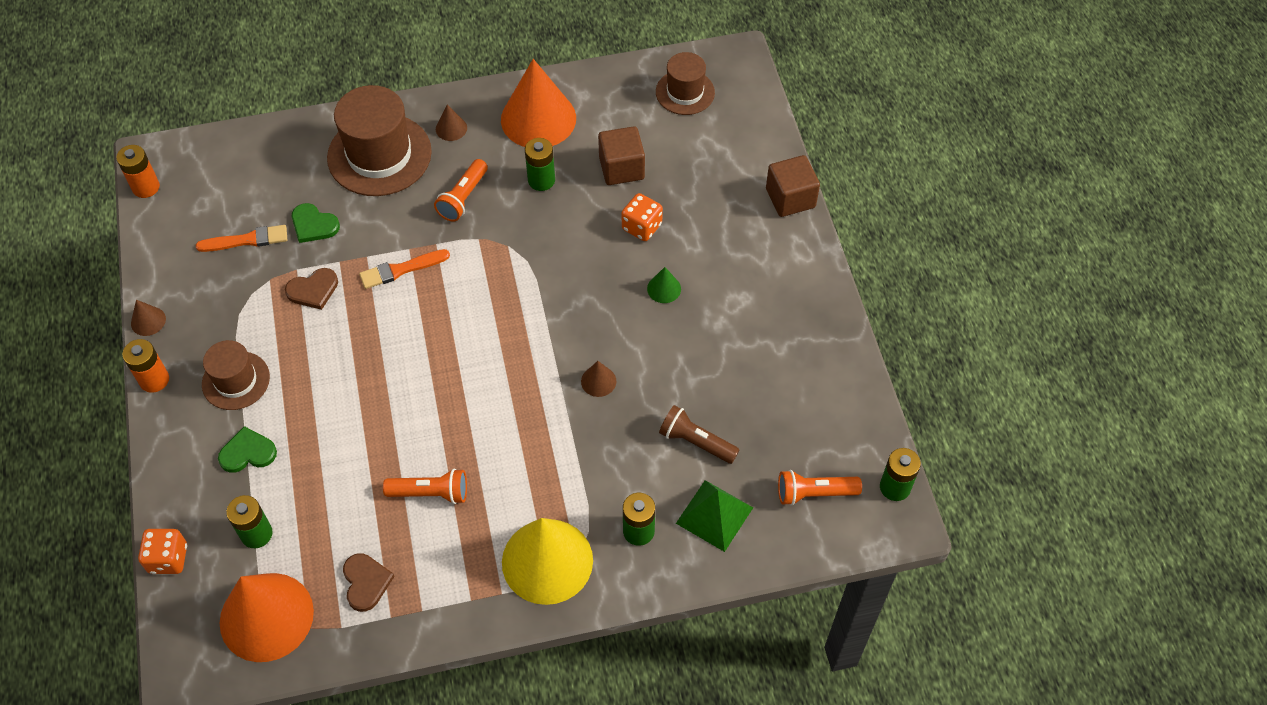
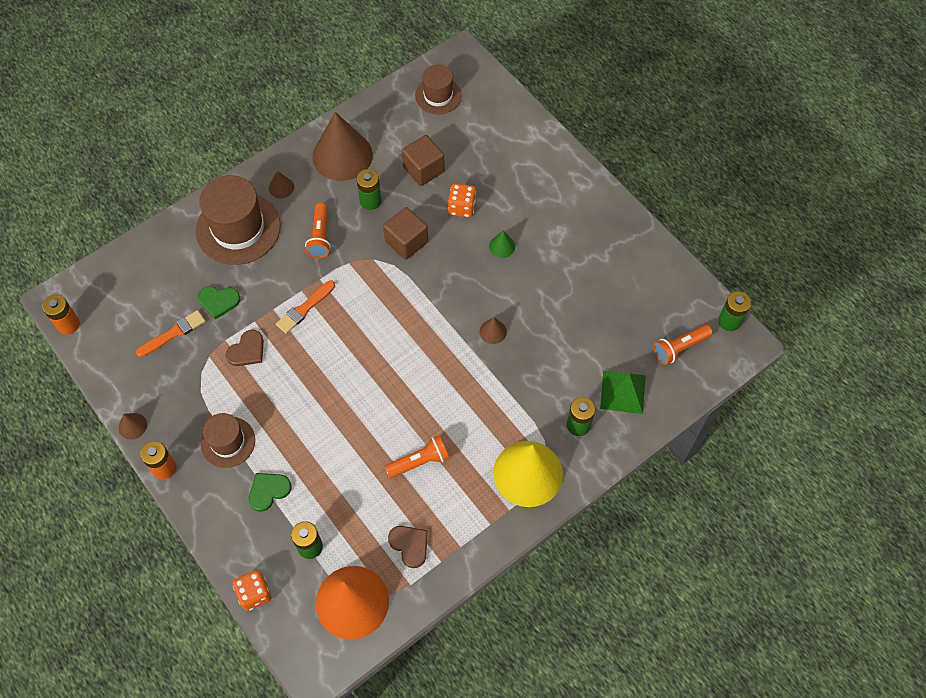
camera: 25 degrees left, 5 degrees up
(538, 119) = (342, 155): orange cone -> brown cone
(695, 442) = (582, 346): brown flashlight -> none
(790, 198) = (554, 146): brown cube -> brown cube (406, 242)

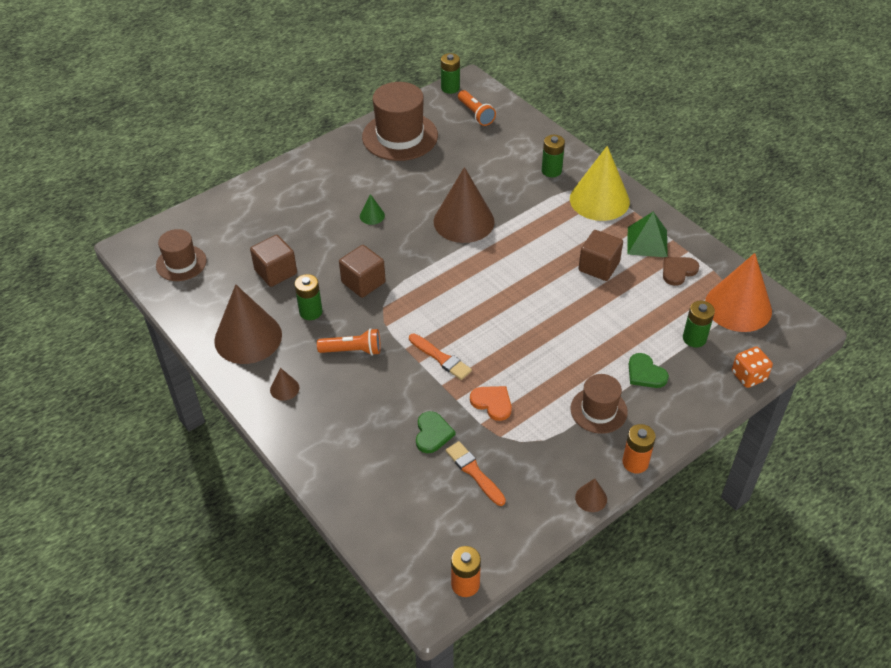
camera: 90 degrees left, 15 degrees down
(238, 228) = (337, 424): brown hat -> brown hat (400, 136)
(247, 350) = (492, 403): brown heart -> orange heart
(420, 461) = (598, 266): orange flashlight -> brown cube
(462, 207) = (325, 243): orange dice -> none
(493, 331) = (464, 221): brown cone -> brown cone, size x2.40
(623, 391) = (518, 145): green pyramid -> green pyramid (647, 242)

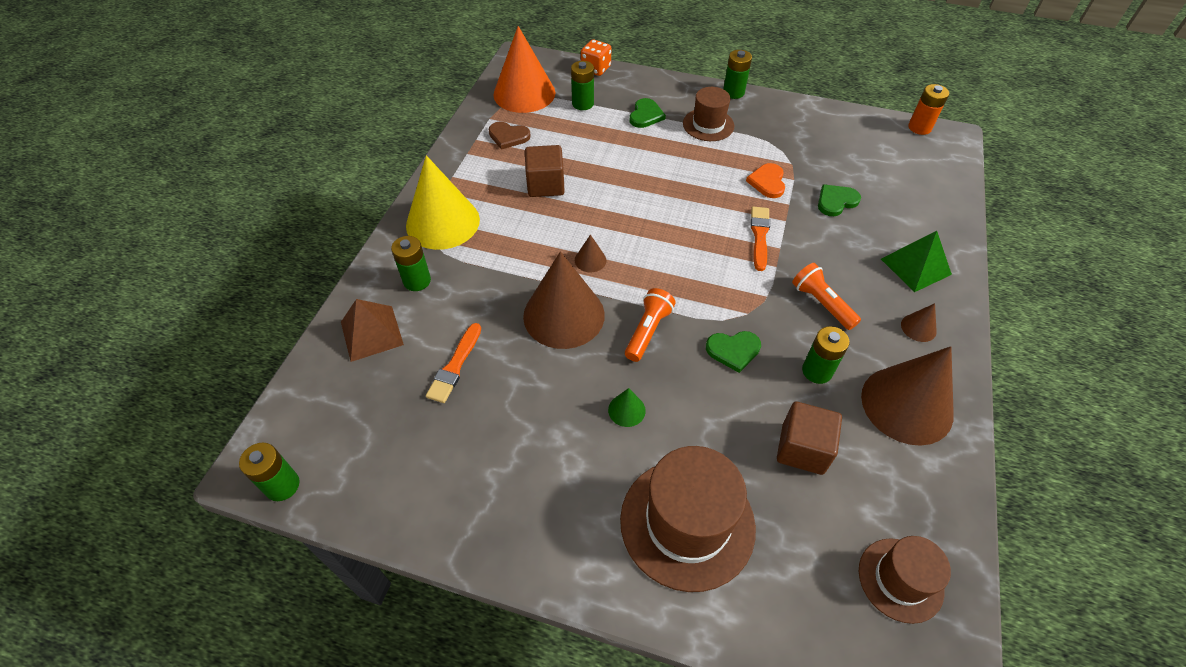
camera: 125 degrees left, 5 degrees up
(363, 282) = (733, 350): brown cube -> green heart
(400, 136) = (444, 480): brown hat -> brown hat (687, 523)
(474, 472) = (838, 162): orange brush -> orange brush (455, 366)
(476, 114) = (338, 415): orange flashlight -> orange flashlight (648, 331)
(523, 141) = (371, 333): none -> brown pyramid
(591, 498) = (786, 101): brown cone -> brown cone (590, 260)
(635, 462) = (733, 92): orange battery -> green battery
(647, 242) = (483, 167): green pyramid -> green pyramid (915, 266)

